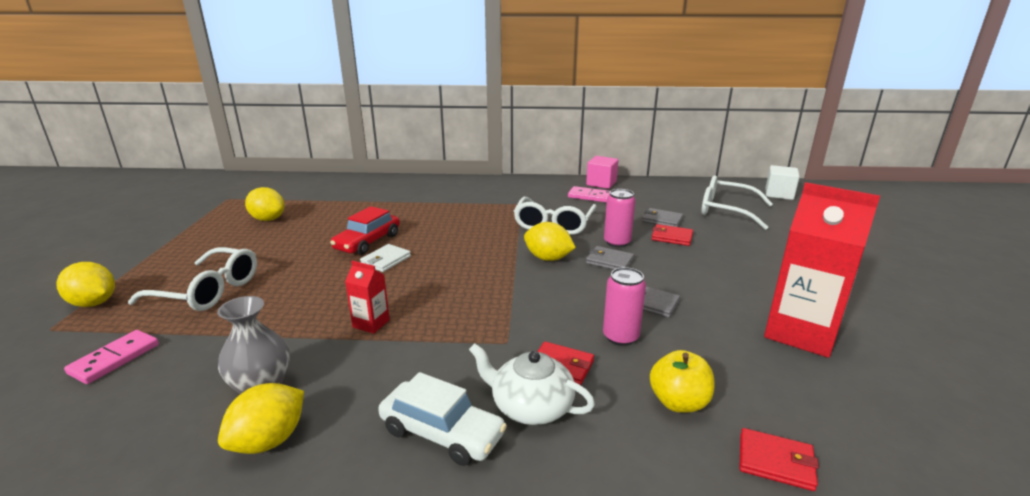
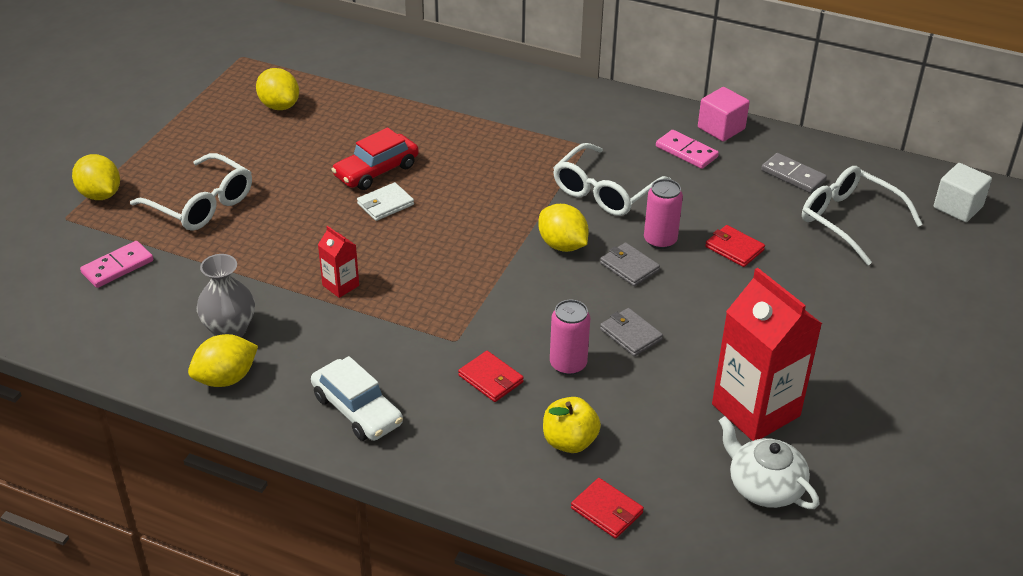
camera: 20 degrees right, 15 degrees up
(530, 406) = (440, 408): white teapot -> white teapot (764, 486)
(662, 220) = (747, 217): grey wallet -> none
(668, 196) = (793, 176): none -> grey domino

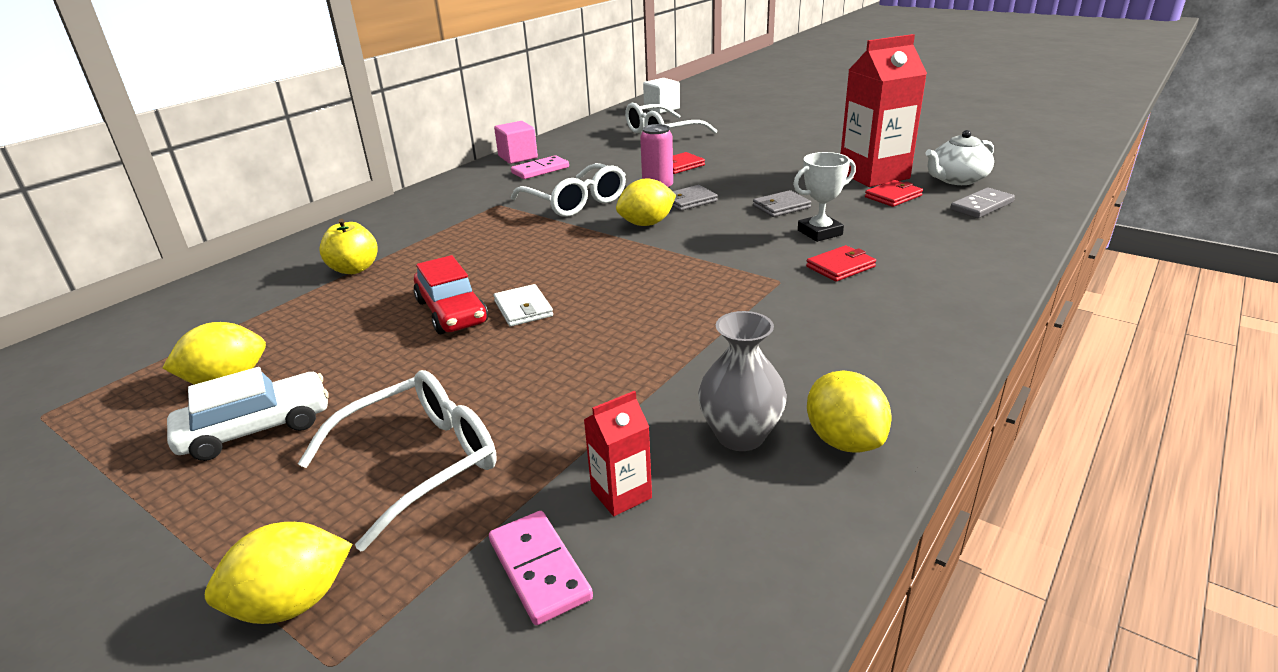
camera: 75 degrees left, 10 degrees down
(340, 285) = (668, 344): red carton -> red carton (621, 494)
(357, 410) = (896, 341): white car -> white car (256, 428)
(568, 364) = (820, 232): pink can -> white trophy
(569, 441) = (923, 239): yellow apple -> yellow apple (354, 269)
(607, 510) = (1005, 230): red wallet -> red wallet (893, 196)
(793, 176) = (598, 142): grey domino -> grey domino (982, 206)

